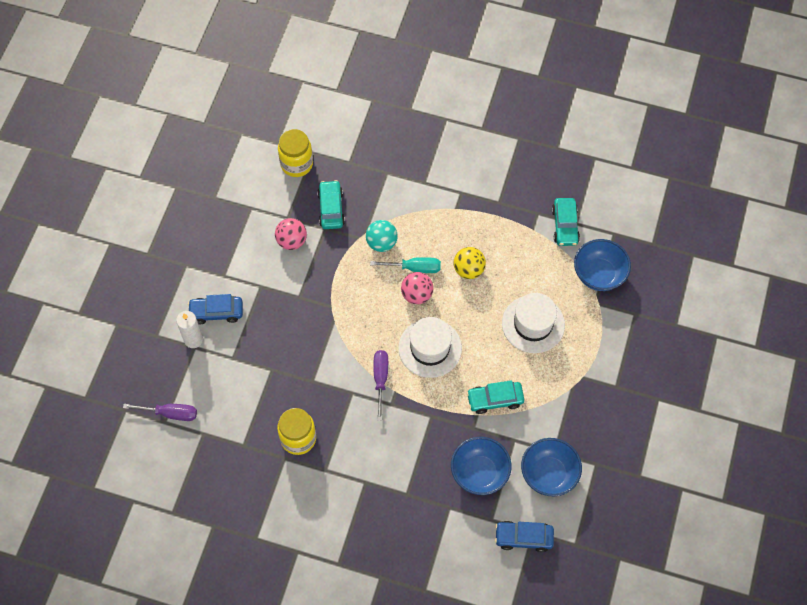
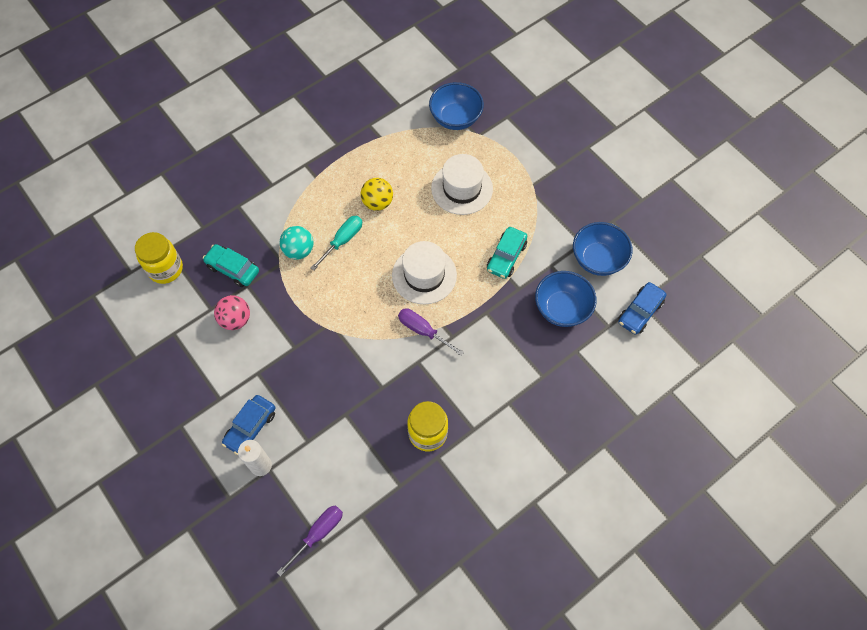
camera: 55 degrees left, 0 degrees up
(417, 294) = (368, 254): pink ball -> none
(565, 226) = (396, 114): turquoise car -> none

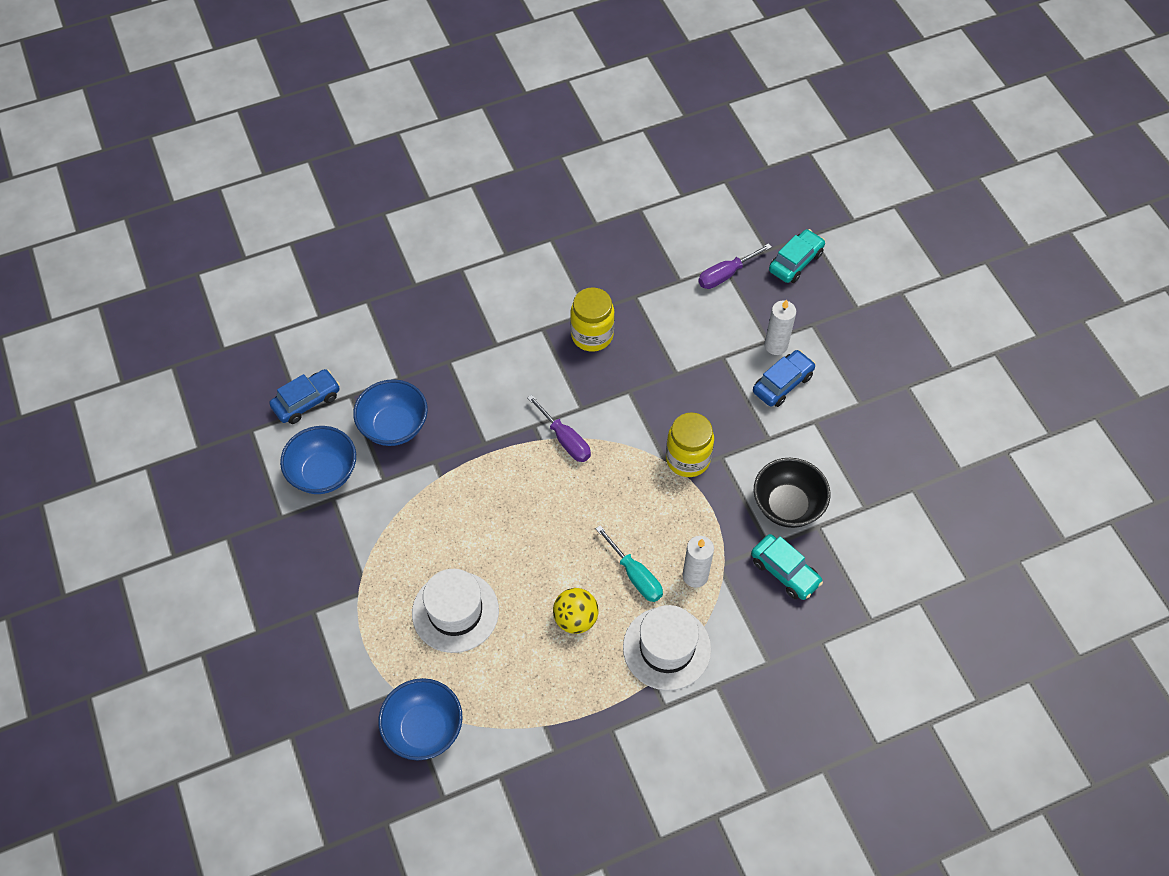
camera: 165 degrees left, 5 degrees down
(165, 269) = (873, 593): yellow jar -> yellow jar (687, 459)
(236, 319) = (787, 505): pink ball -> black bowl
(299, 250) = (695, 576): turquoise ball -> white candle
(342, 241) = (635, 575): turquoise screwdriver -> turquoise screwdriver turned 90 degrees counterclockwise
(424, 275) = (543, 505): white hat -> white hat (666, 648)
(506, 257) = (434, 503): turquoise car -> turquoise car (795, 262)

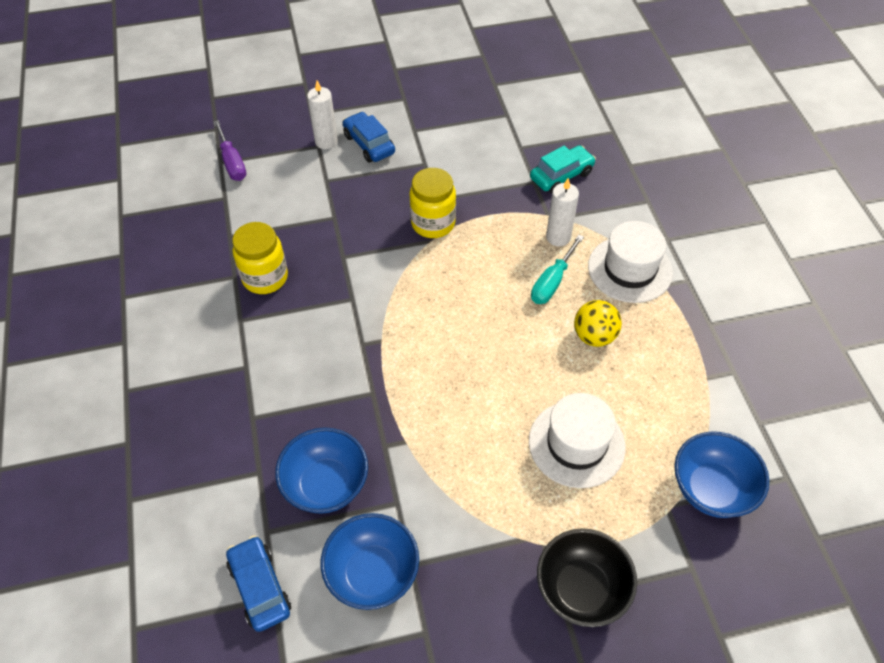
camera: 80 degrees left, 5 degrees down
(565, 439) = (387, 318): purple screwdriver -> none
(635, 575) = (552, 282): turquoise screwdriver -> turquoise screwdriver turned 150 degrees clockwise
(787, 505) = (496, 162): black bowl -> black bowl (581, 589)
(795, 262) = (238, 112): turquoise car -> none

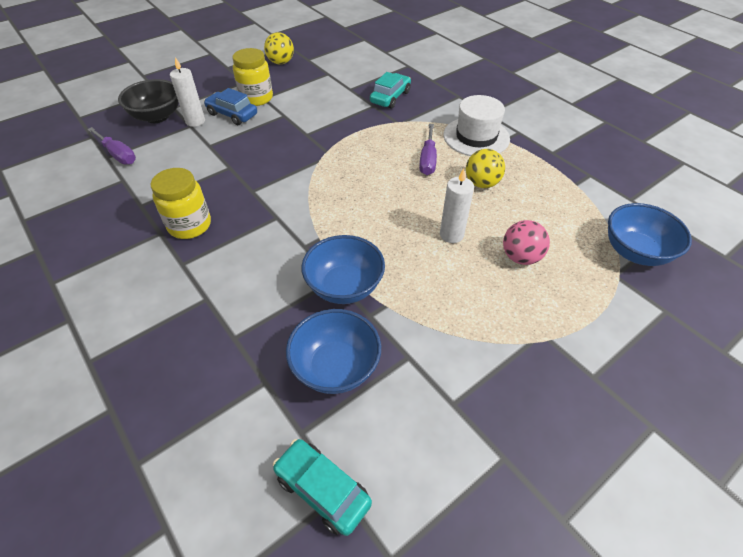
camera: 25 degrees left, 5 degrees down
(260, 587) = (322, 490): blue car -> turquoise car
(372, 573) = (424, 426): blue bowl -> blue bowl (344, 287)
(433, 223) = (313, 149): yellow jar -> yellow jar (256, 98)
(460, 80) = (281, 62): none -> yellow ball
(552, 282) = (428, 160): turquoise screwdriver -> purple screwdriver
(558, 237) = (413, 132): white candle -> white candle (451, 234)
(576, 444) = (520, 257): white hat -> pink ball
(581, 589) = (602, 361): black bowl -> black bowl (157, 116)

